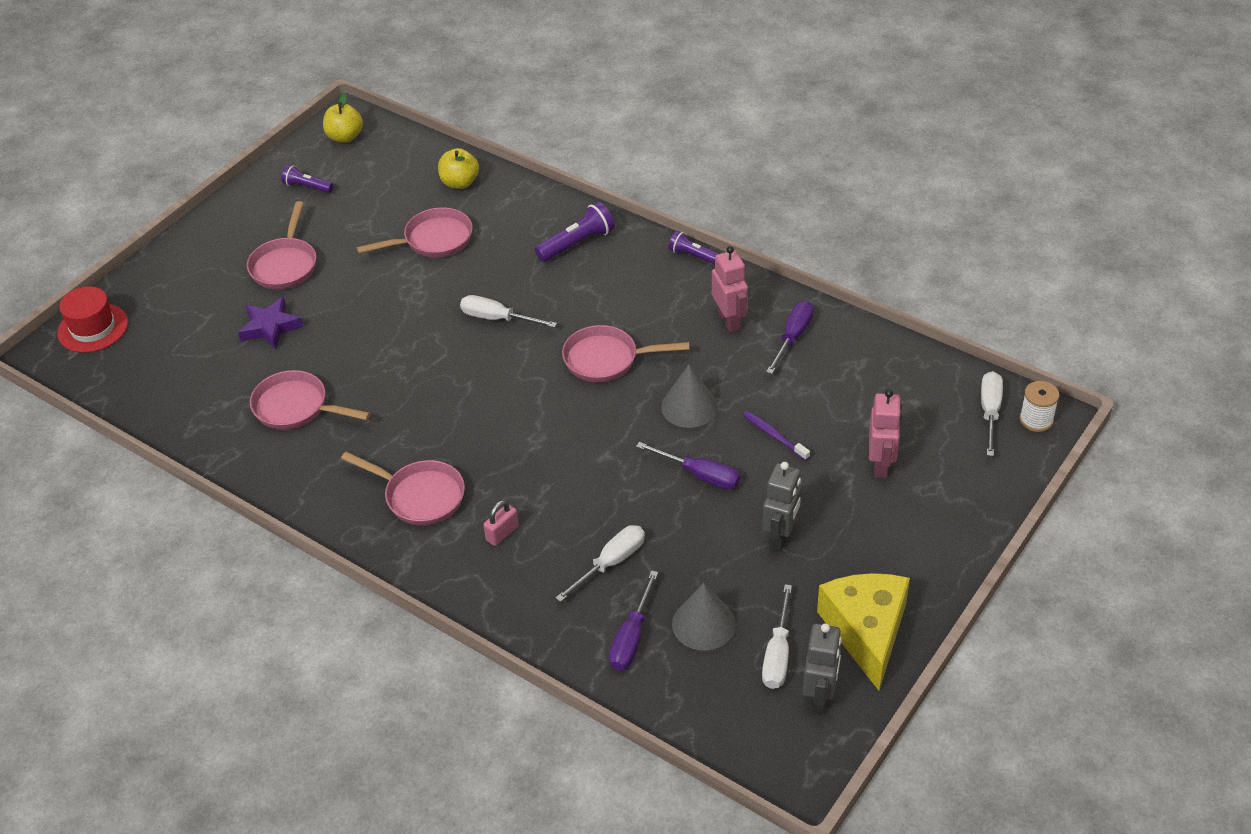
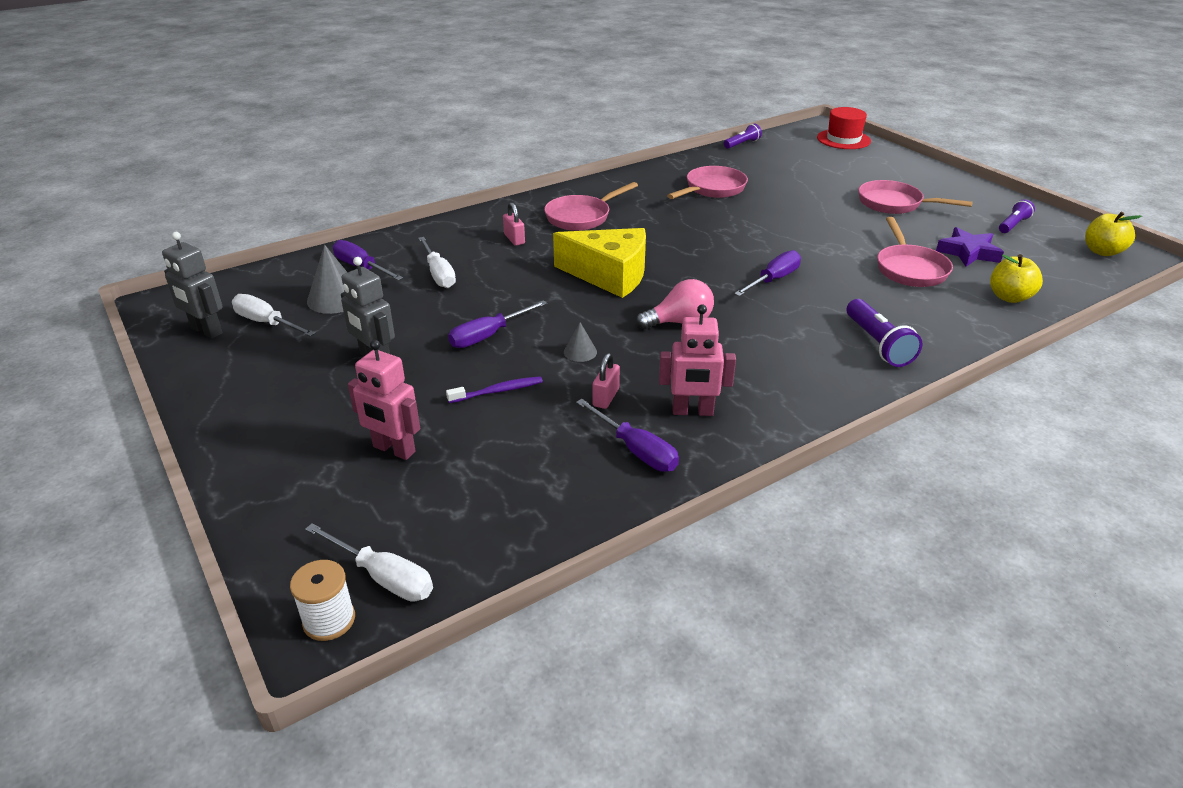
camera: 110 degrees right, 10 degrees down
(270, 327) = (813, 190): purple star -> purple star (968, 252)
(497, 319) = (773, 280): white screwdriver -> purple screwdriver
(606, 359) = (679, 322): pink pan -> pink light bulb
(689, 406) = (580, 352): grey cone -> grey cone, size x0.54
(694, 256) = (825, 417): purple flashlight -> purple flashlight (742, 144)
(742, 371) = (606, 397): none -> pink padlock
(866, 631) = (227, 372): yellow cheese -> yellow cheese (609, 275)

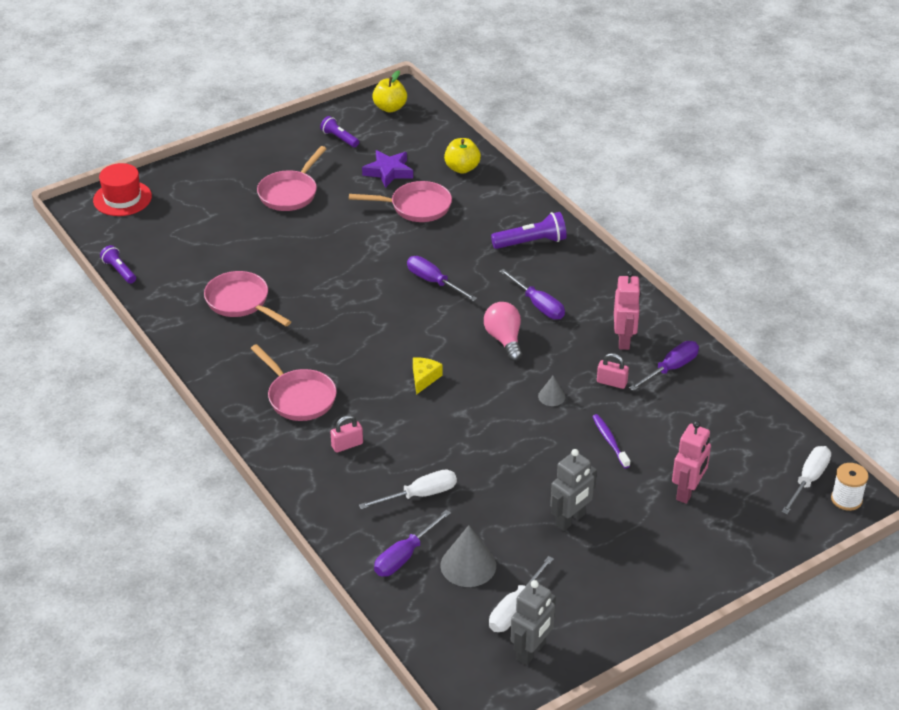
camera: 90 degrees left, 5 degrees up
(488, 336) = (530, 451): purple screwdriver -> purple screwdriver (538, 305)
(609, 275) = (424, 378): yellow cheese -> yellow cheese, size x0.44

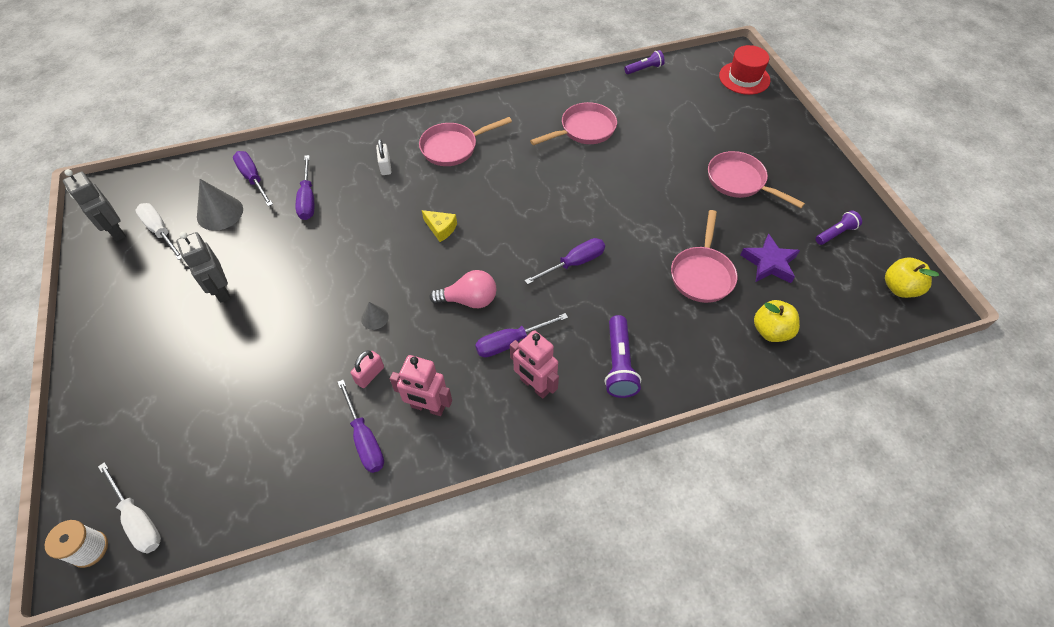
camera: 105 degrees right, 15 degrees up
(347, 445) = (385, 166): pink padlock -> white padlock
(420, 495) = (308, 199): white screwdriver -> purple screwdriver
(609, 441) = (293, 348): purple toothbrush -> none
(687, 492) = (195, 394): pink robot -> pink robot (534, 385)

